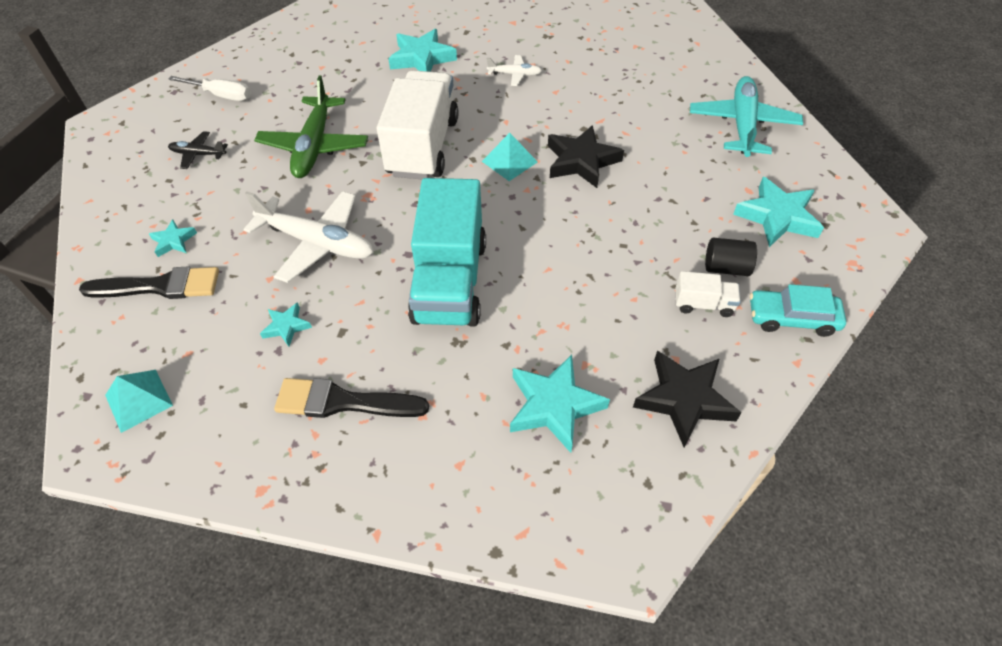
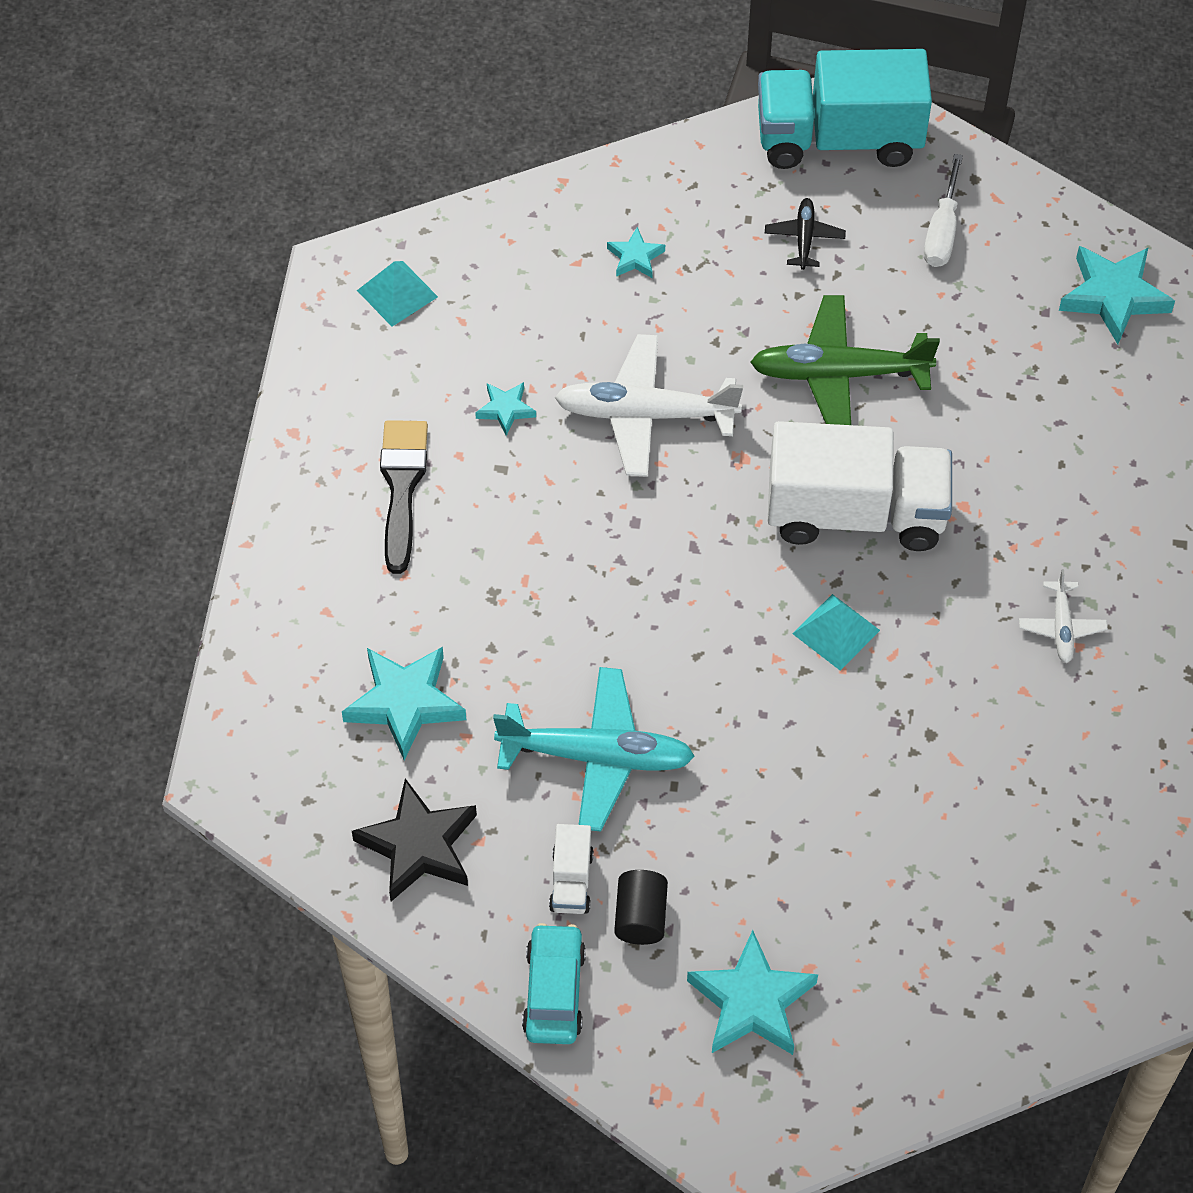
camera: 85 degrees right, 5 degrees up
(160, 286) = (559, 265): black brush -> none
(317, 243) = (645, 414): white plane -> white plane turned 75 degrees clockwise
(422, 58) = (1086, 484): turquoise star -> turquoise star (1113, 297)
(450, 281) = (590, 576): turquoise truck -> turquoise truck (838, 139)
(581, 161) = (848, 731): black star -> none
(742, 125) = (972, 979): turquoise plane -> turquoise plane (596, 756)

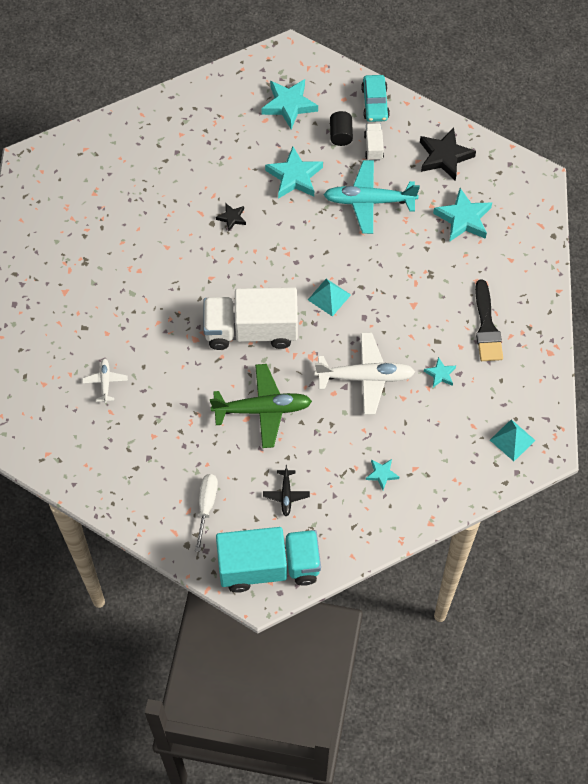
camera: 175 degrees right, 5 degrees up
(836, 632) = (259, 268): turquoise pyramid -> turquoise pyramid (329, 297)
(888, 742) = (232, 218): none -> black star
(1061, 627) = (147, 279): white plane -> white plane (105, 382)
(1113, 297) = (109, 470): turquoise star -> turquoise star (294, 176)

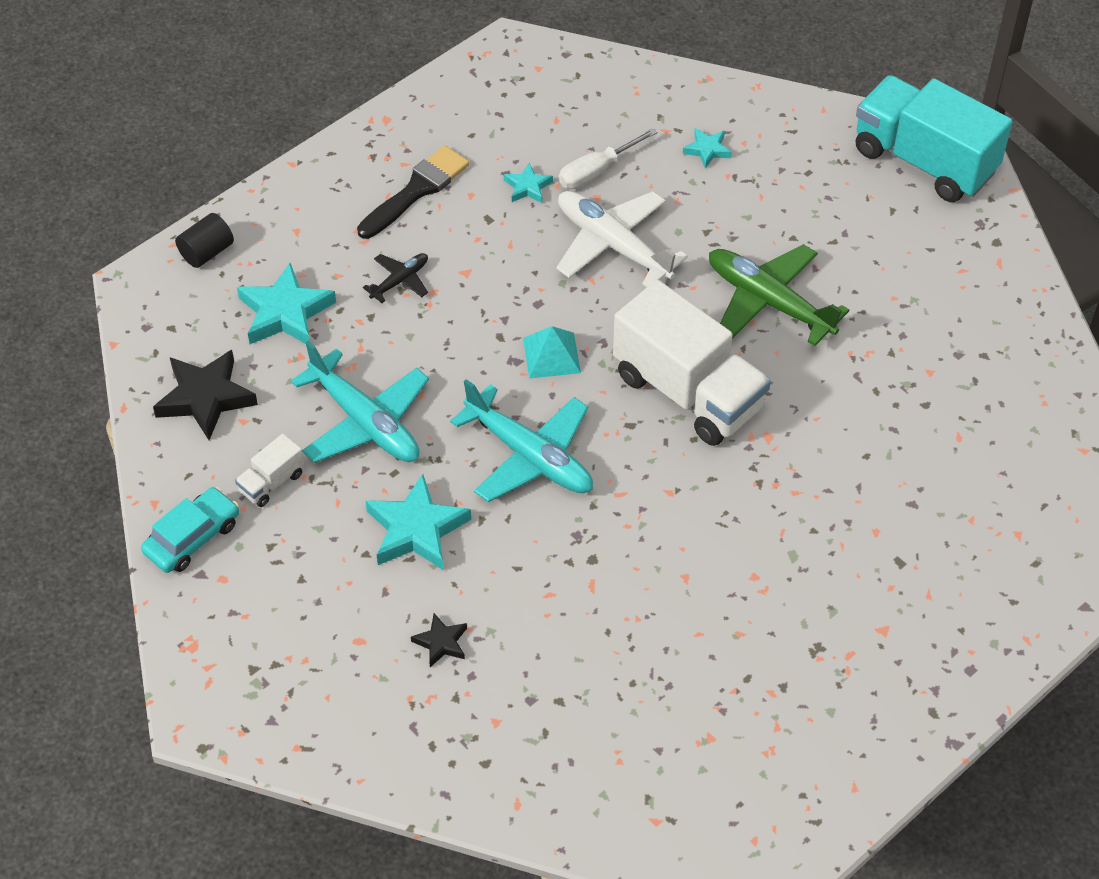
camera: 135 degrees left, 10 degrees down
(105, 382) = (934, 474): white plane -> none
(206, 506) = (937, 260): white screwdriver -> white screwdriver (597, 171)
(232, 218) = (559, 544): black star -> black star (441, 642)
(285, 244) = (529, 456): none -> turquoise plane
(286, 495) = (834, 206): black plane -> black plane (400, 281)
(289, 105) = (302, 633): turquoise star -> none
(341, 135) = (290, 533): black cylinder -> black cylinder (207, 252)
(512, 440) = (533, 80): turquoise pyramid -> none

